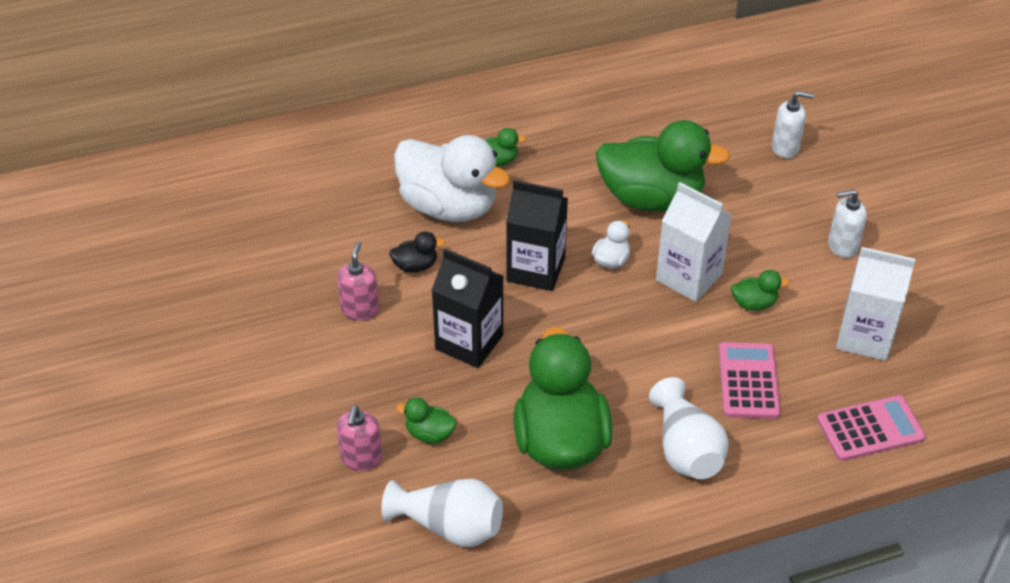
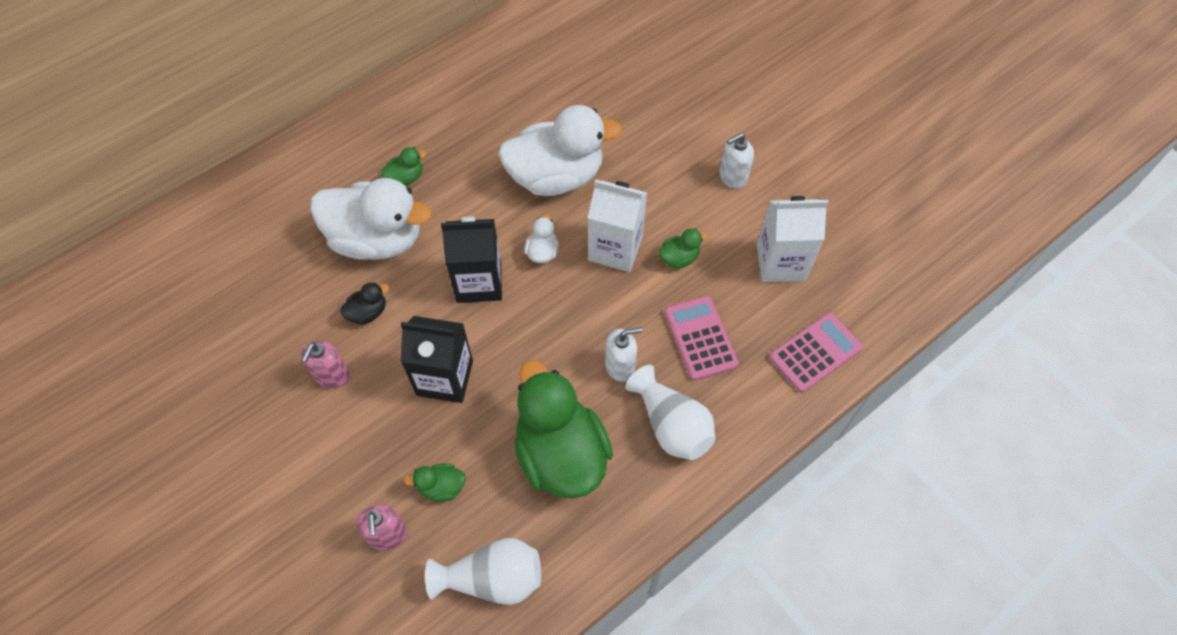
camera: 20 degrees left, 15 degrees up
(360, 310) = (332, 376): pink soap dispenser -> pink soap dispenser turned 150 degrees counterclockwise
(651, 198) = (556, 176): green duck -> white duck
(785, 148) = (653, 91): white soap dispenser -> white soap dispenser (620, 366)

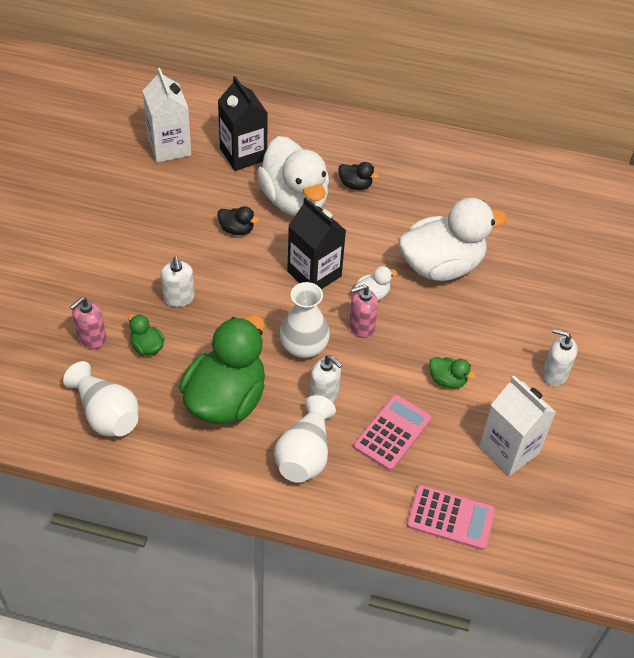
camera: 50 degrees right, 10 degrees down
(332, 376) = (176, 240): pink soap dispenser -> pink soap dispenser (361, 327)
(405, 178) = (355, 185): green duck -> black duck
(407, 419) = (179, 298): none -> white soap dispenser
(445, 378) = (226, 300): black carton -> black carton (243, 154)
(554, 346) = (304, 346): none -> white vase
(556, 176) = (441, 266): white duck -> white duck turned 60 degrees counterclockwise
(615, 248) = (417, 336): white carton -> white carton (169, 147)

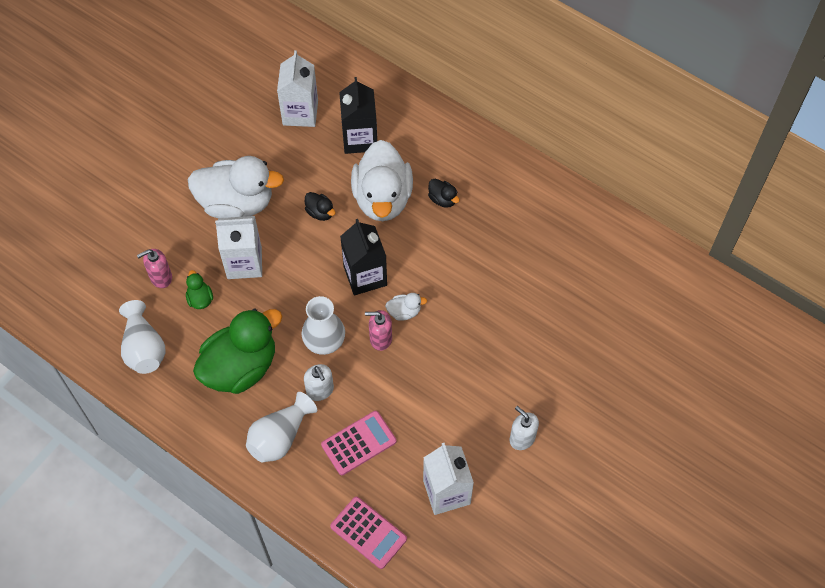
camera: 25 degrees right, 10 degrees up
(179, 298) = (244, 263): white soap dispenser -> white carton
(441, 266) = (478, 303): white duck -> white duck (237, 203)
(447, 380) = (428, 412): green duck -> none

